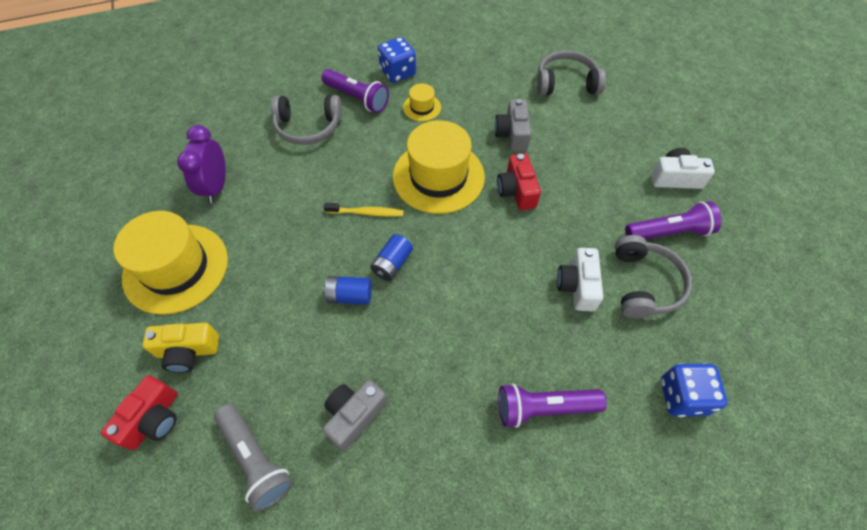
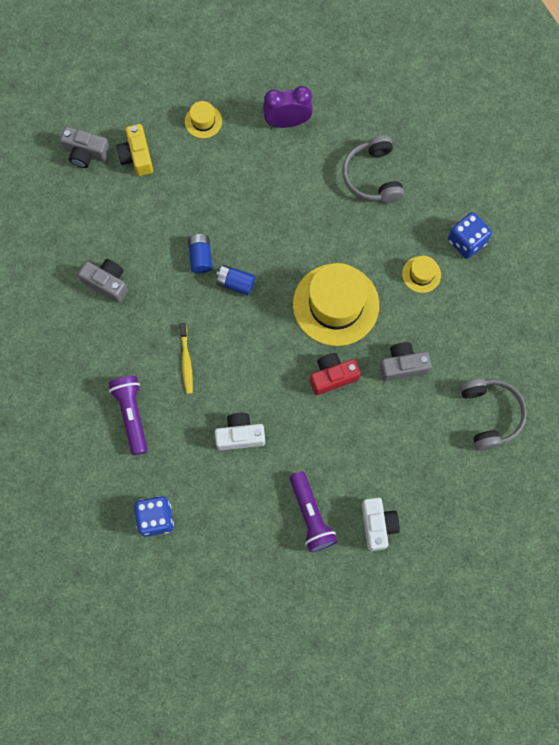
camera: 80 degrees right, 15 degrees up
(153, 419) = (86, 153): red camera -> grey camera
(176, 268) = (203, 121): yellow hat -> yellow hat, size x0.45
(255, 459) = (69, 227): grey flashlight -> none
(357, 98) = (420, 211): purple flashlight -> none
(366, 212) = (283, 251): yellow toothbrush -> yellow toothbrush (186, 361)
(644, 284) = (251, 491): grey headphones -> none

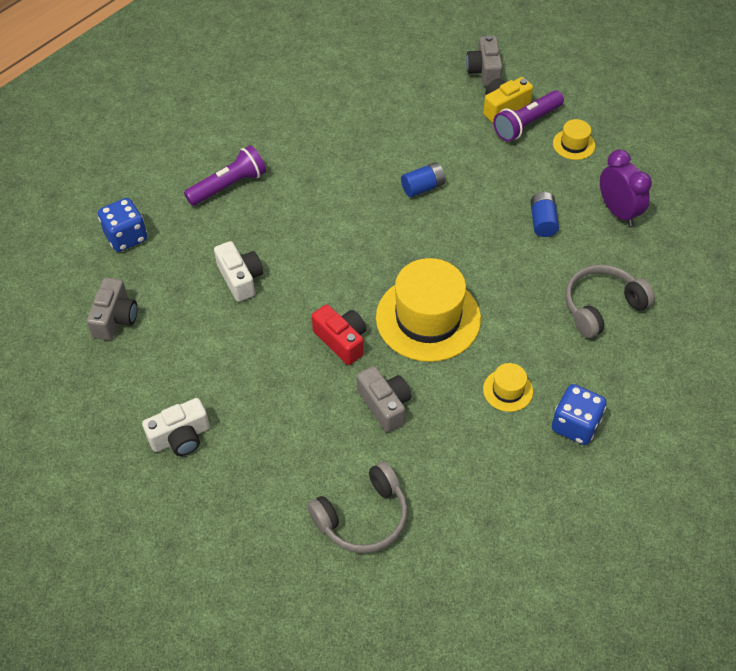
camera: 70 degrees right, 20 degrees down
(107, 283) = (358, 126): grey camera -> grey camera (115, 318)
(186, 361) = (303, 210): yellow toothbrush -> none
(235, 283) = (408, 224): blue battery -> blue battery (542, 222)
(311, 516) = (171, 369): purple flashlight -> purple flashlight (526, 124)

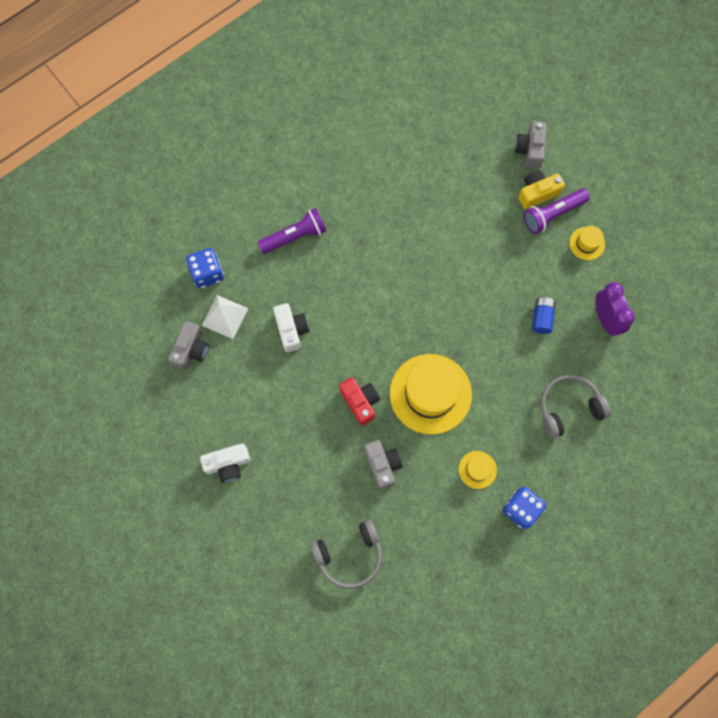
camera: 10 degrees right, 20 degrees up
(154, 277) = (224, 317): none -> white pyramid
(423, 187) = (452, 266): blue battery -> none

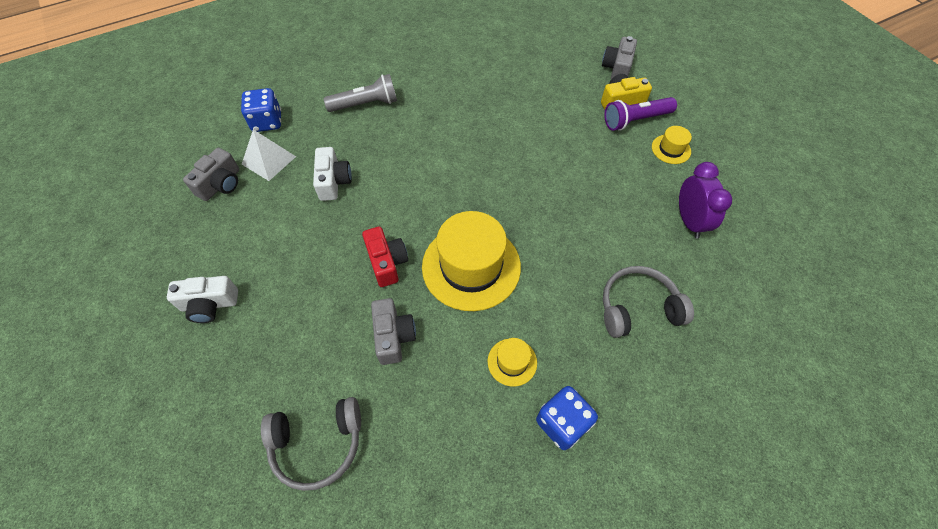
camera: 10 degrees right, 15 degrees down
(295, 236) = (366, 104): purple flashlight -> grey flashlight
(541, 318) = (614, 210): blue battery -> none

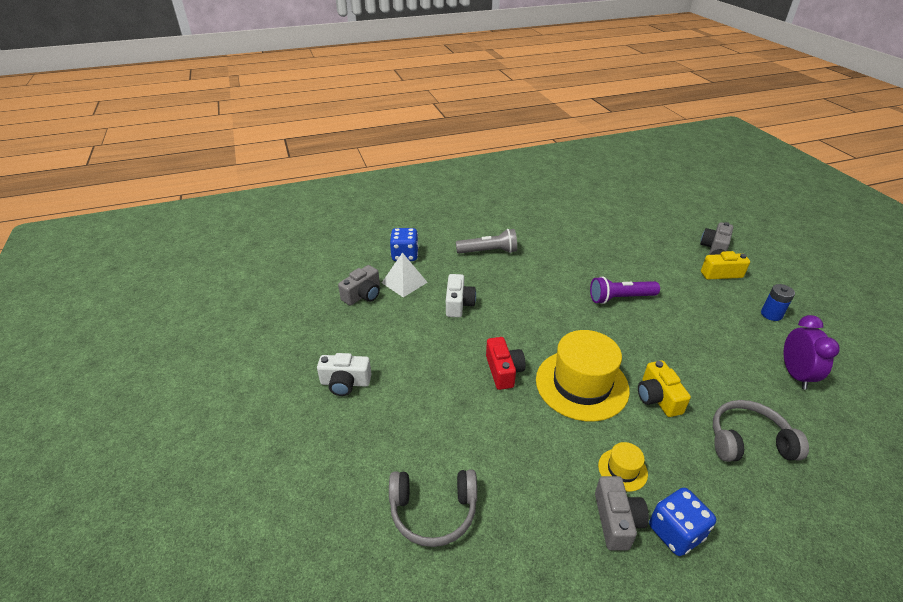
camera: 10 degrees right, 20 degrees down
(393, 336) = (508, 431): grey camera -> grey camera (616, 521)
(550, 271) = (658, 398): none -> yellow camera
(635, 120) = (734, 288): purple flashlight -> purple flashlight (620, 298)
(671, 149) = (771, 314): yellow hat -> blue battery

